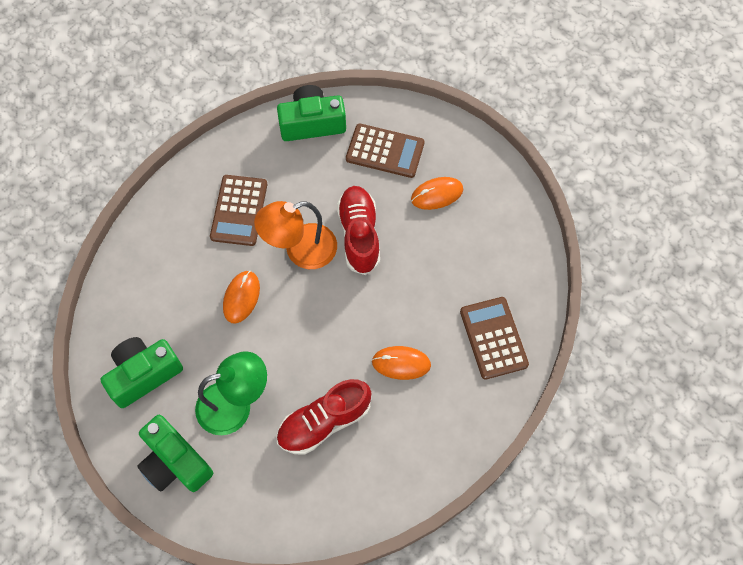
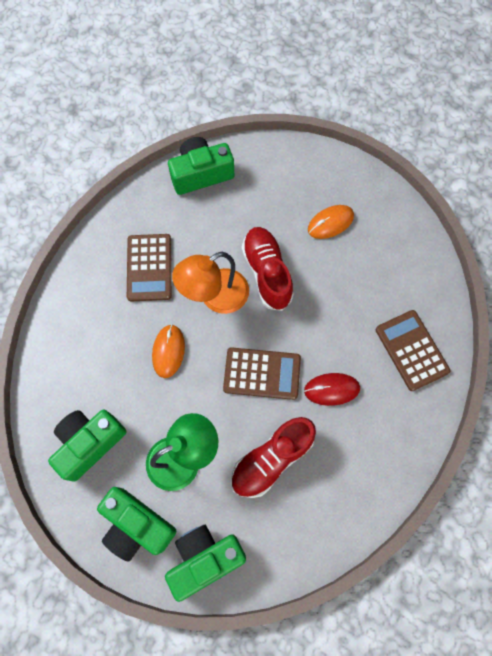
camera: 10 degrees left, 5 degrees up
(236, 506) = (204, 558): none -> green camera
(385, 151) = (274, 189): brown calculator -> brown calculator (262, 373)
(401, 363) = (331, 389): orange mouse -> red mouse

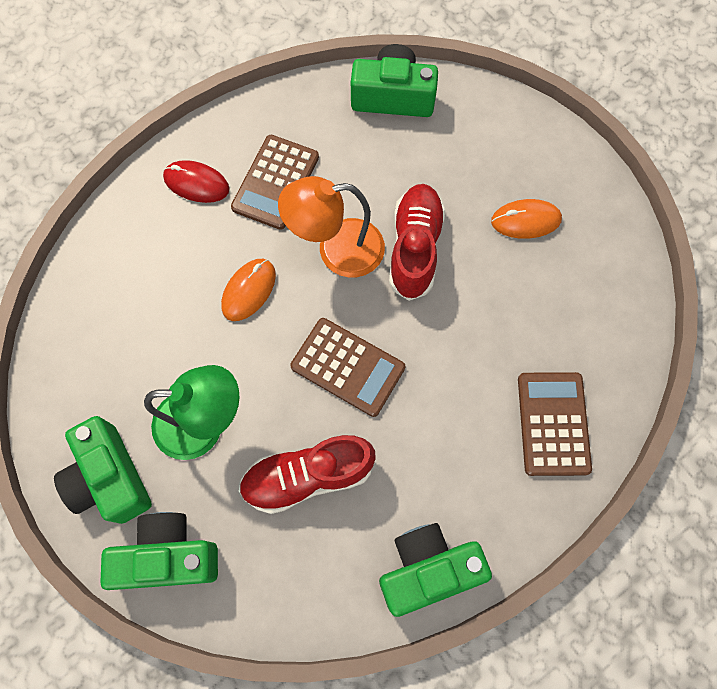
camera: 25 degrees right, 0 degrees up
(89, 443) = (104, 356): green camera -> green camera (427, 569)
(331, 389) = (425, 426): red mouse -> red mouse (196, 183)

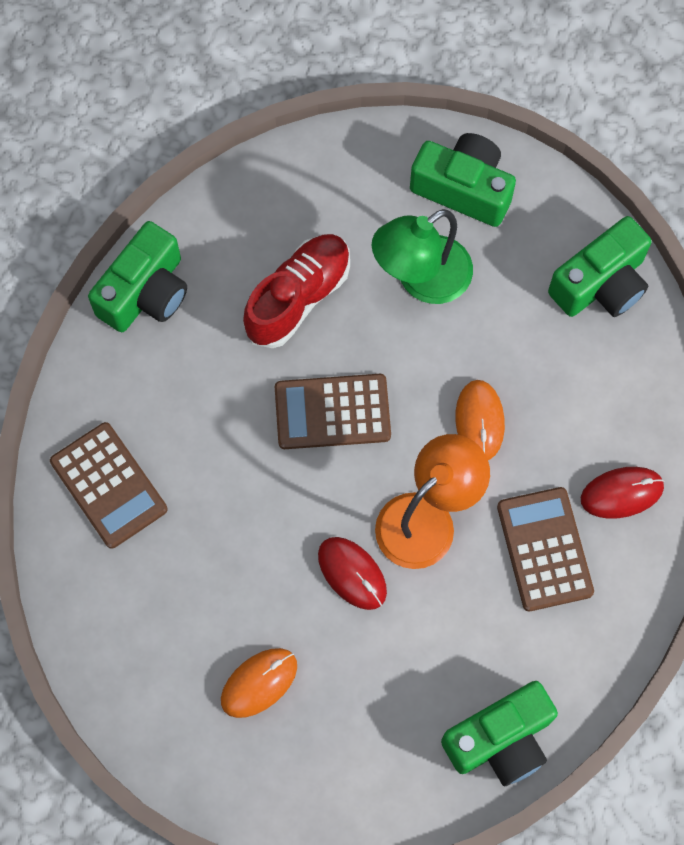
camera: 145 degrees right, 0 degrees up
(168, 556) = (366, 166): green camera -> green camera (601, 284)
(415, 248) = (352, 573): red shoe -> red mouse

